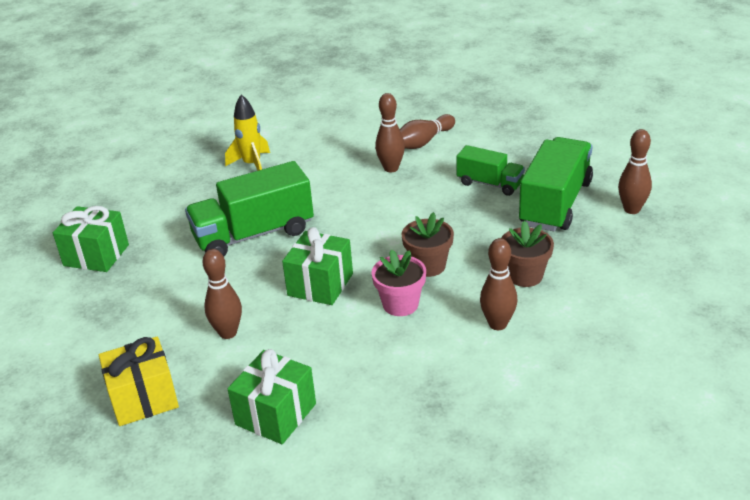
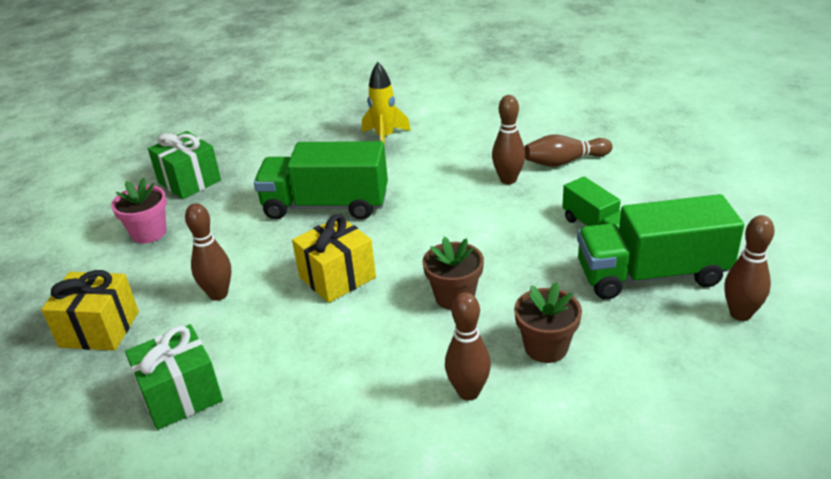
camera: 30 degrees right, 0 degrees up
(320, 284) = (337, 277): green gift -> yellow gift
(400, 304) = (391, 328): pink flower pot -> pink flower pot (149, 233)
(555, 203) = (652, 275): green truck -> green truck turned 150 degrees counterclockwise

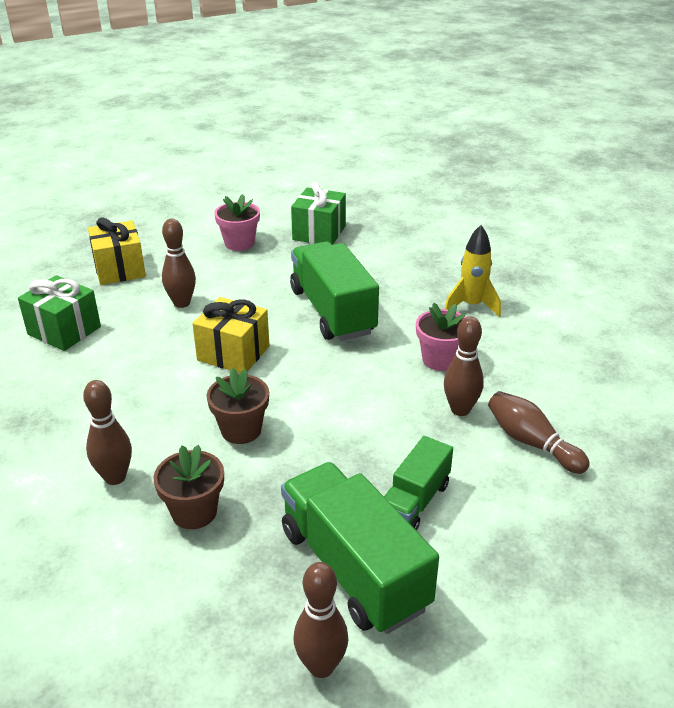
camera: 60 degrees right, 0 degrees up
(441, 171) = (440, 360): none -> pink flower pot

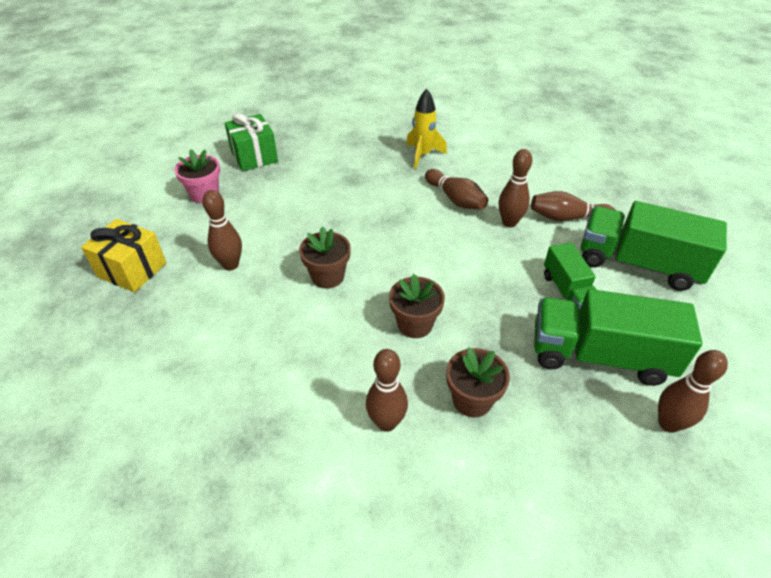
camera: 45 degrees left, 10 degrees up
(64, 330) = (163, 348): green gift -> none
(233, 353) = (328, 276): yellow gift -> brown flower pot
(332, 311) = (348, 206): green truck -> green truck (638, 264)
(440, 360) = (455, 199): pink flower pot -> brown bowling pin

